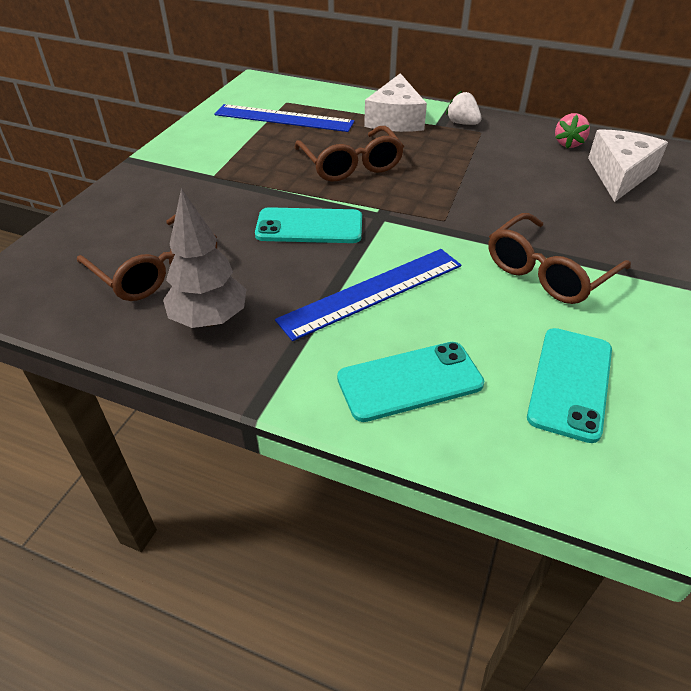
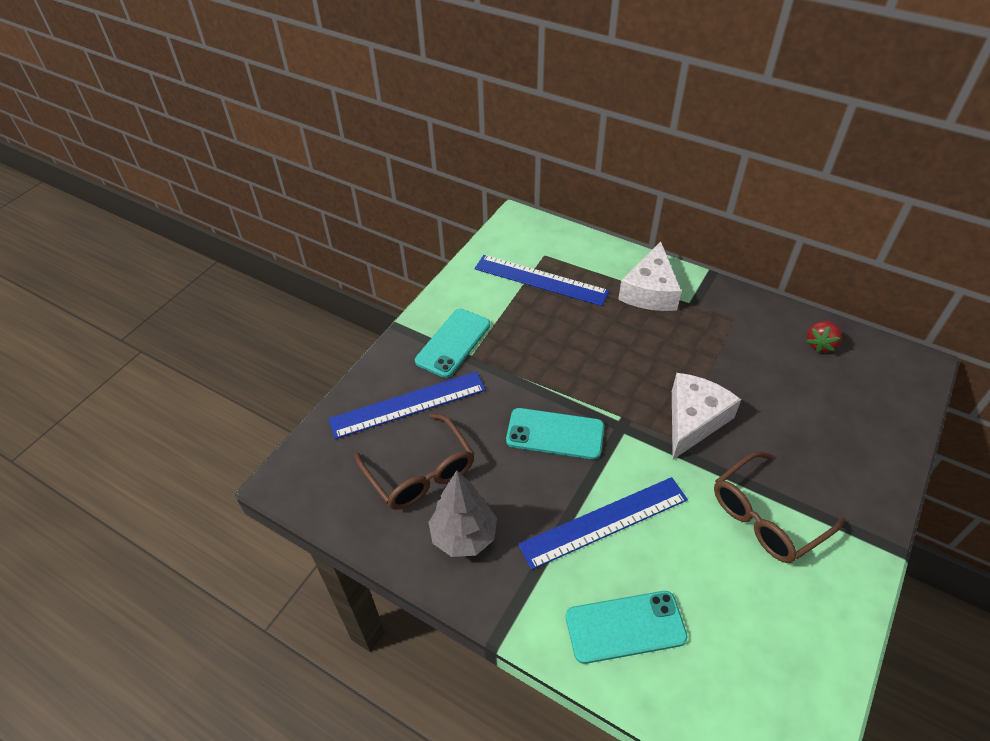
camera: 10 degrees right, 5 degrees up
(142, 217) = (408, 405): none -> blue ruler
(351, 165) = (600, 354): brown glasses -> none
(462, 123) = (716, 303): white strawberry -> none
(568, 143) = (820, 344): pink strawberry -> red strawberry
(570, 383) = (761, 647): turquoise phone -> turquoise phone (453, 343)
(619, 174) = (863, 395): white cheese -> white cheese (693, 420)

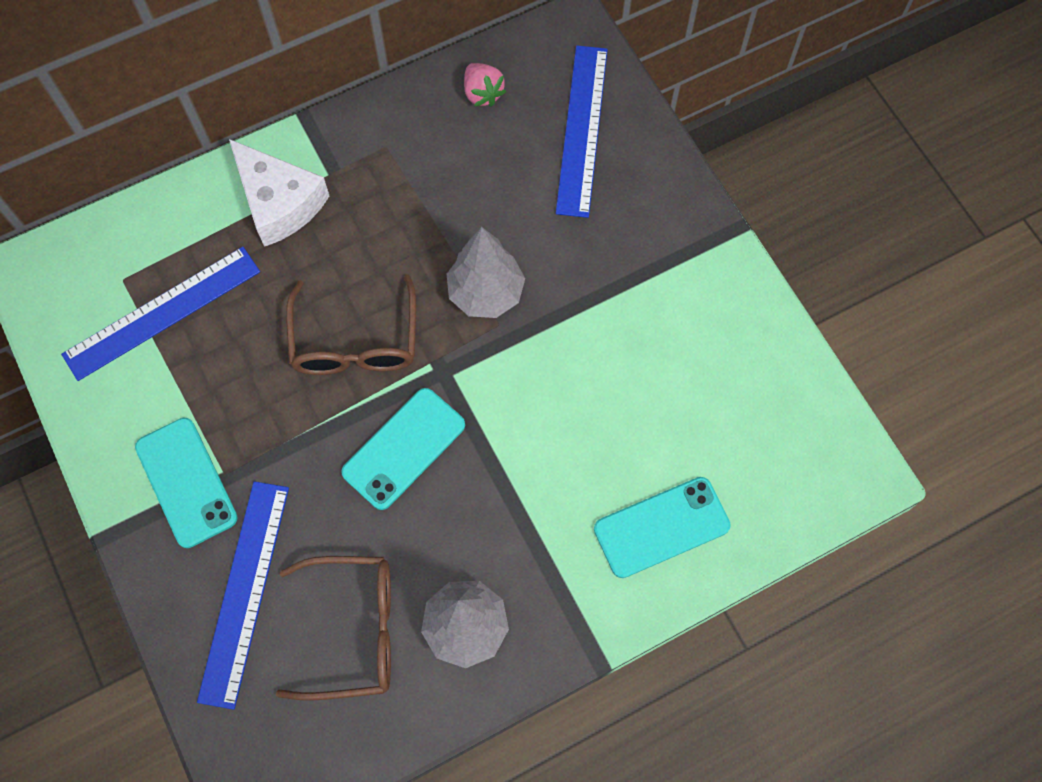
camera: 60 degrees left, 20 degrees up
(604, 522) = (543, 470): blue ruler -> blue ruler (582, 130)
(625, 627) = (661, 527): turquoise phone -> turquoise phone turned 45 degrees clockwise
(693, 420) = (486, 293): white cheese -> grey tree
(766, 517) = (636, 313): brown glasses -> brown glasses (355, 342)
(820, 344) = (482, 93): red strawberry -> pink strawberry

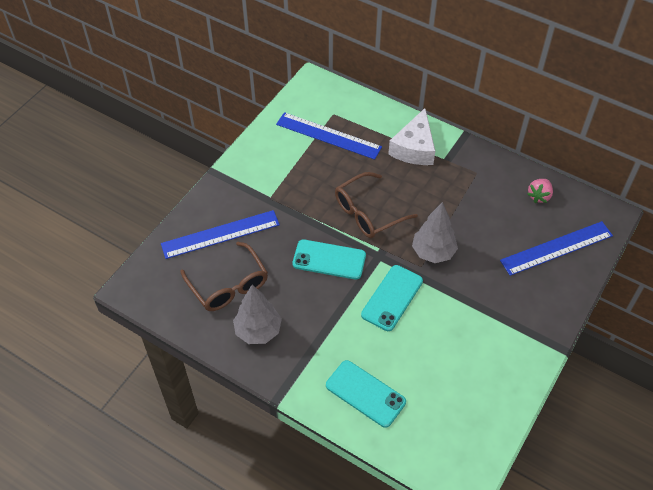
camera: 60 degrees right, 15 degrees down
(186, 482) = (256, 186): turquoise phone -> turquoise phone (392, 298)

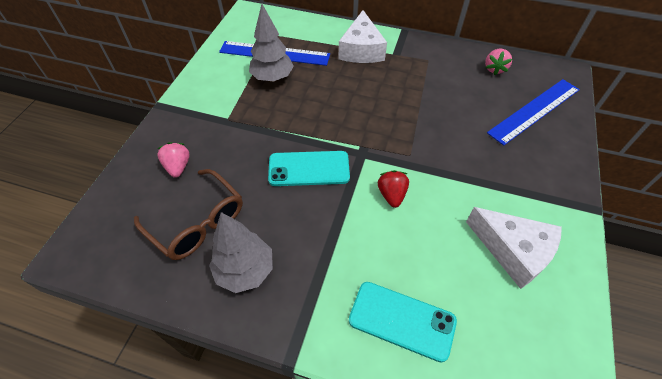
camera: 15 degrees left, 0 degrees up
(220, 234) = (178, 167): blue ruler -> pink strawberry
(368, 213) = (336, 114): brown glasses -> none
(392, 298) = (391, 195): turquoise phone -> red strawberry
(433, 252) = (417, 139): grey tree -> grey tree (272, 78)
(474, 365) = (513, 251): none -> white cheese

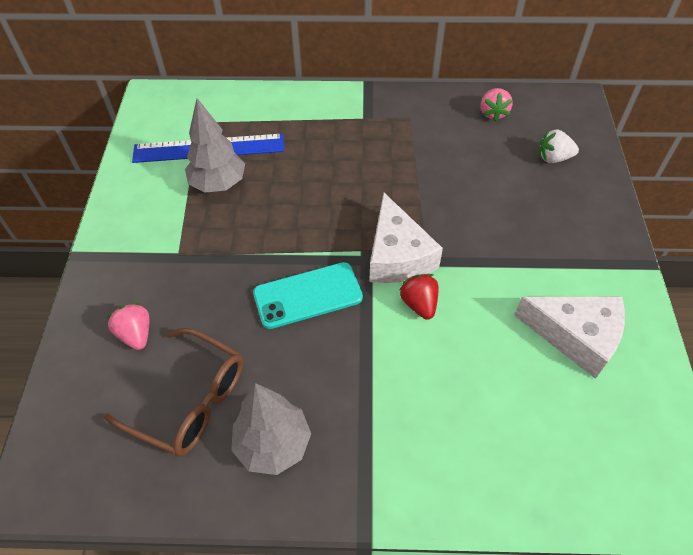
camera: 15 degrees left, 0 degrees up
(361, 49) = (321, 120): white cheese -> white cheese (397, 255)
(402, 320) = (477, 452): turquoise phone -> none
(534, 111) = (553, 158): blue ruler -> white strawberry

